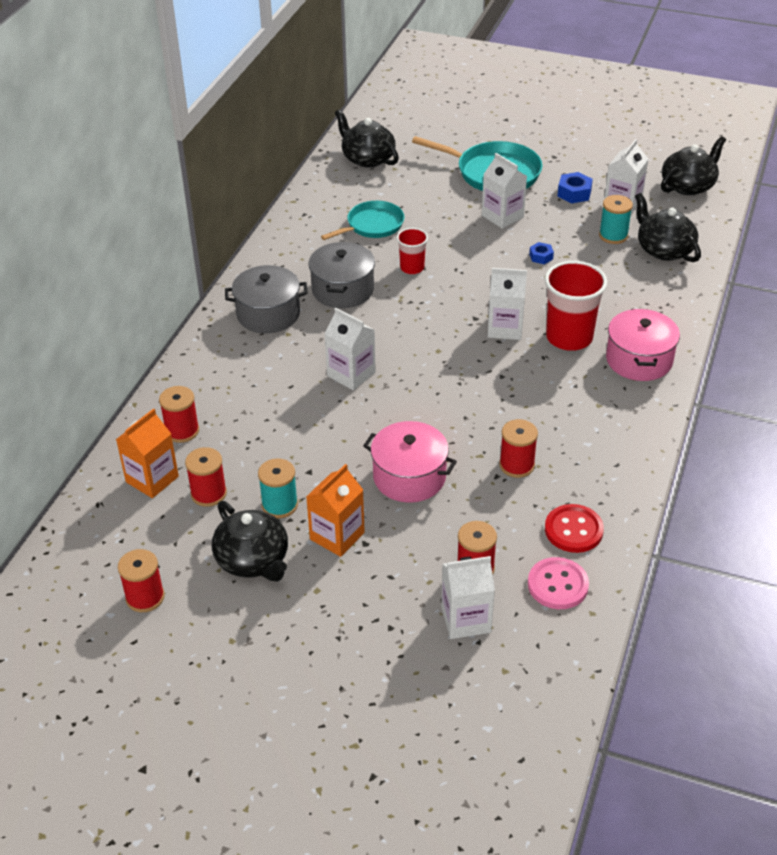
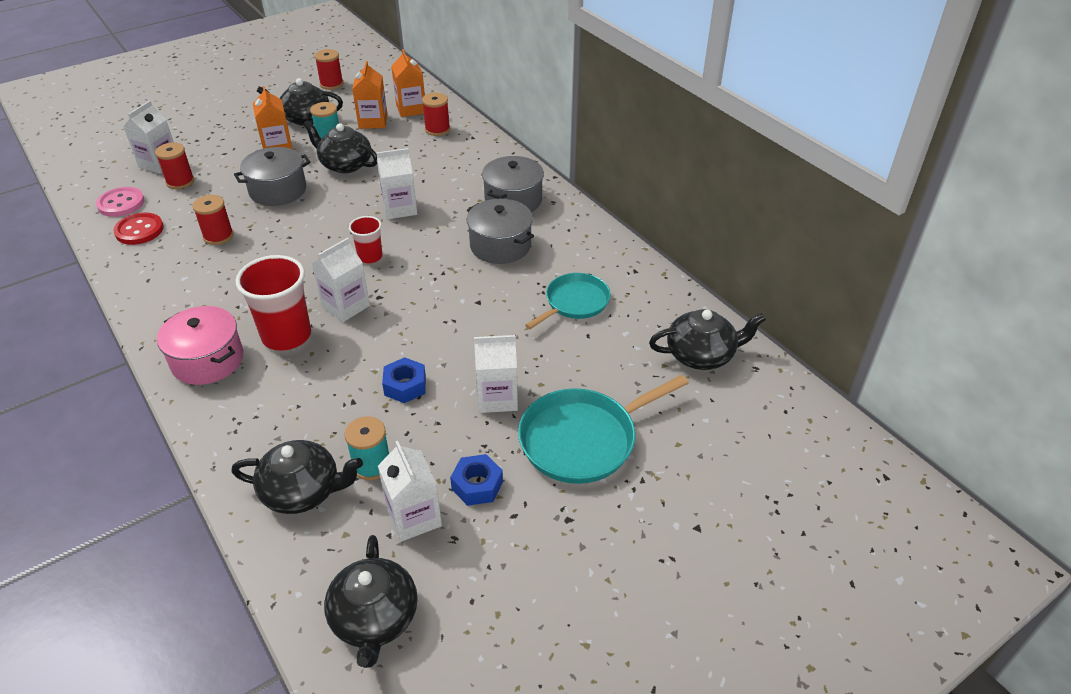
camera: 125 degrees right, 0 degrees up
(208, 493) = (373, 121): red spool -> orange carton
(316, 458) = (345, 164): none -> black teapot
(372, 225) = (575, 302): turquoise pan -> turquoise pan turned 135 degrees counterclockwise
(409, 477) = (278, 190): pink pot -> grey pot
(412, 268) = (485, 295): red cup -> red cup (370, 257)
(541, 256) = (405, 386): blue nut -> blue nut, size x1.56

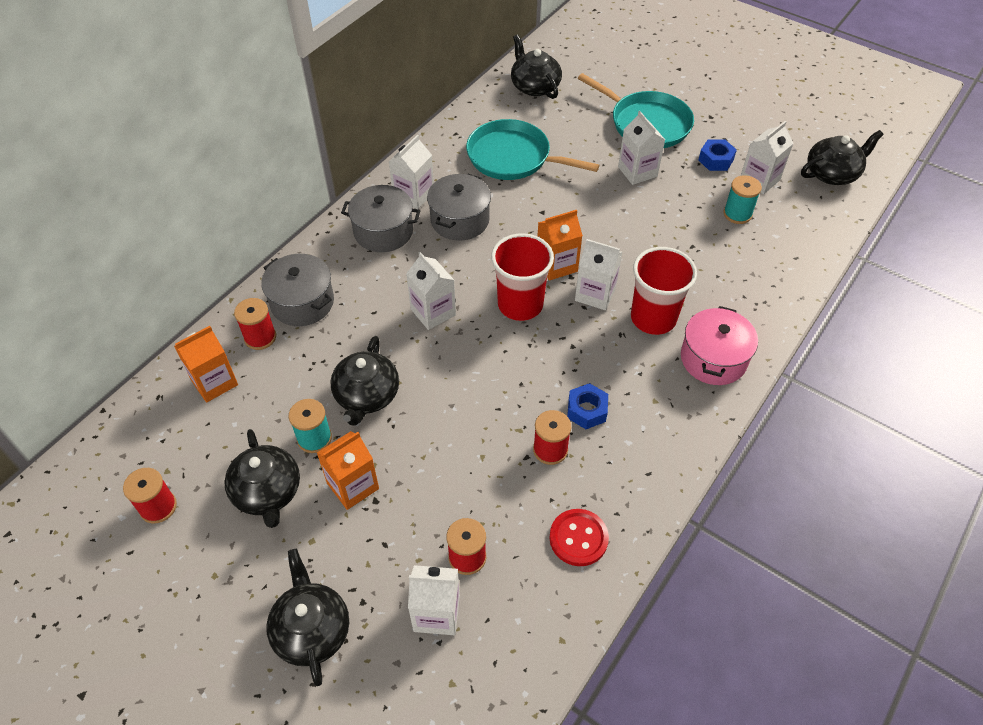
camera: 110 degrees left, 10 degrees up
(121, 203) = (540, 598): pink button -> none
(278, 190) = (444, 437): grey pot -> grey pot (302, 302)
(302, 491) = (782, 240): black teapot -> black teapot (312, 629)
(370, 257) = (520, 305): red cup -> red cup, size x1.81
(373, 121) = (257, 410): orange carton -> orange carton (556, 265)
(405, 386) = (658, 223): blue nut -> blue nut (587, 410)
(551, 225) = (413, 195): none -> white carton
(575, 302) = (513, 157): turquoise pan -> turquoise pan, size x1.53

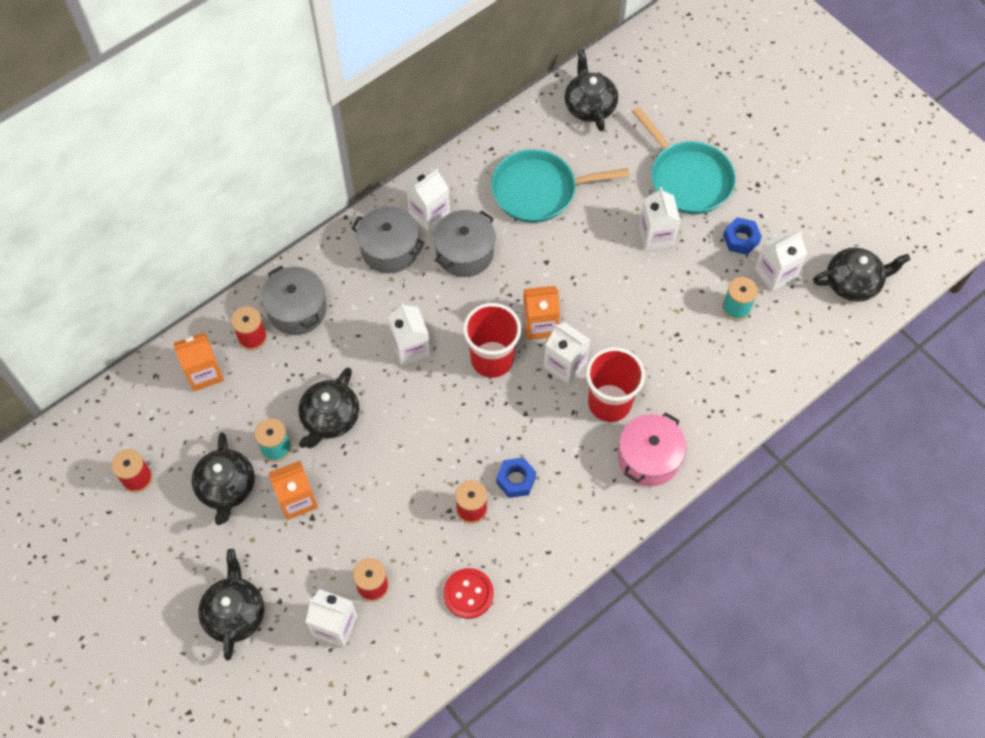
camera: 15 degrees right, 10 degrees up
(513, 157) = (538, 190): turquoise pan -> turquoise pan turned 45 degrees counterclockwise

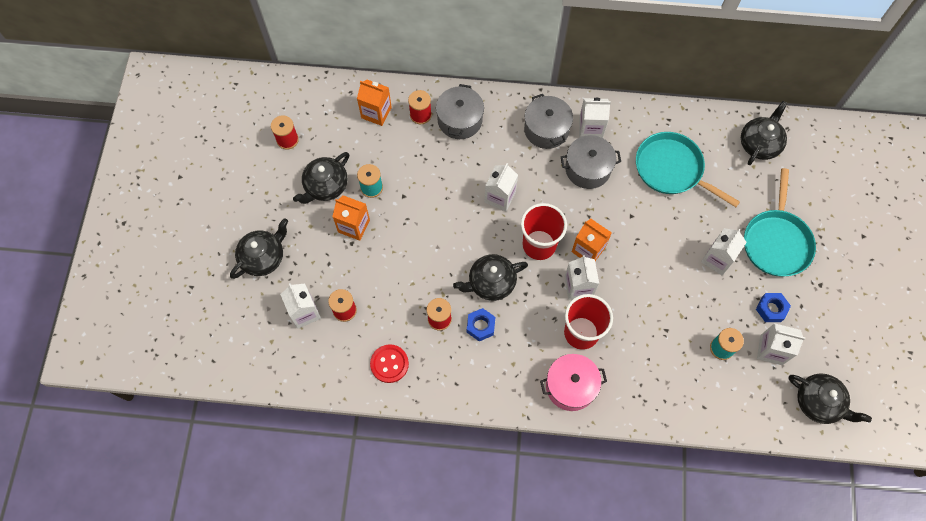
camera: 45 degrees right, 5 degrees up
(330, 418) = (416, 197): black teapot -> black teapot (491, 282)

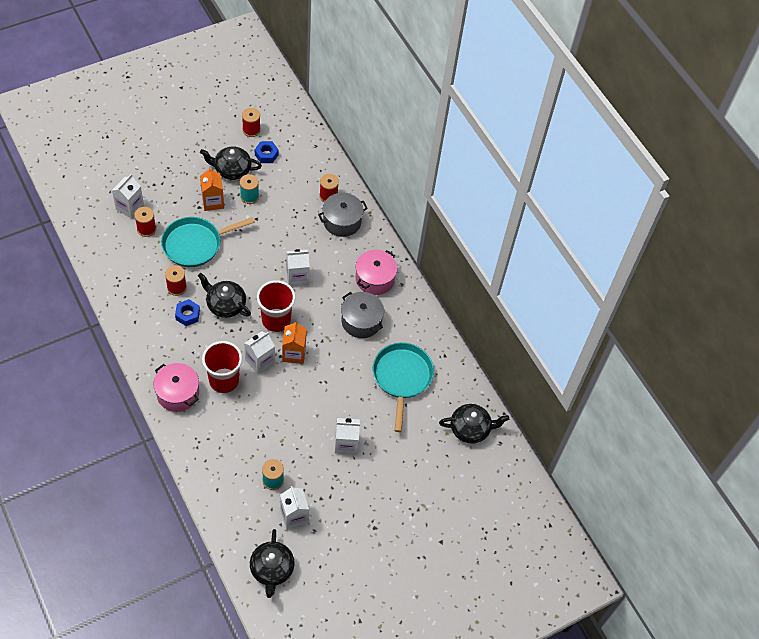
camera: 50 degrees right, 10 degrees down
(263, 257) = (154, 163): black teapot -> none
(376, 112) = (310, 169): orange carton -> none
(389, 364) = (124, 275): red button -> none
(546, 129) = (375, 279): grey pot -> pink pot
(590, 128) = (397, 307): white carton -> none
(771, 309) = (329, 501): blue nut -> blue nut (266, 155)
(776, 242) = (390, 479): turquoise pan -> turquoise pan (195, 244)

